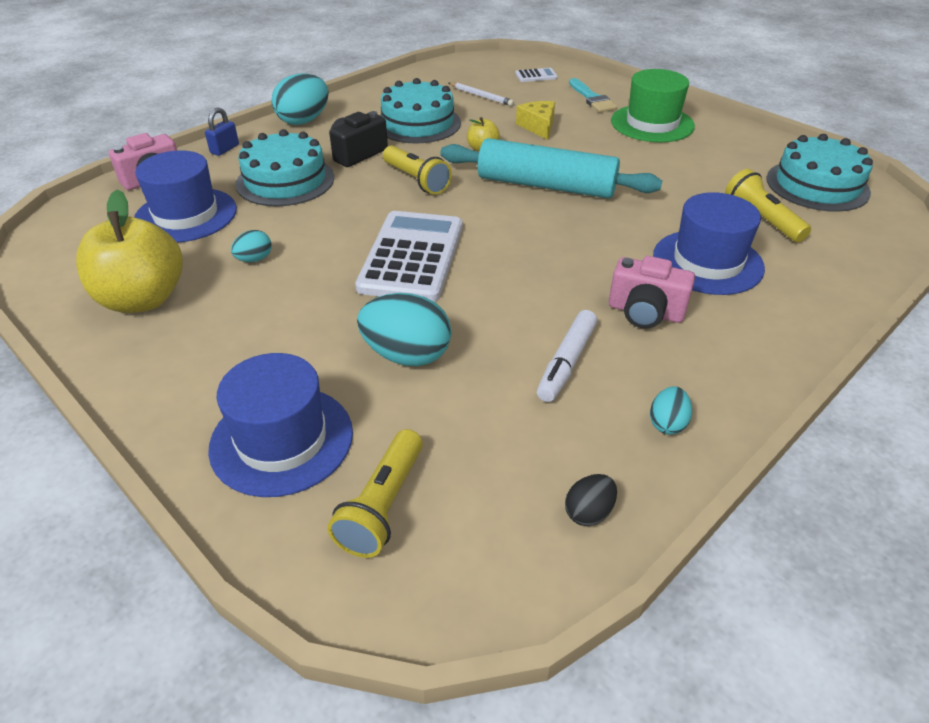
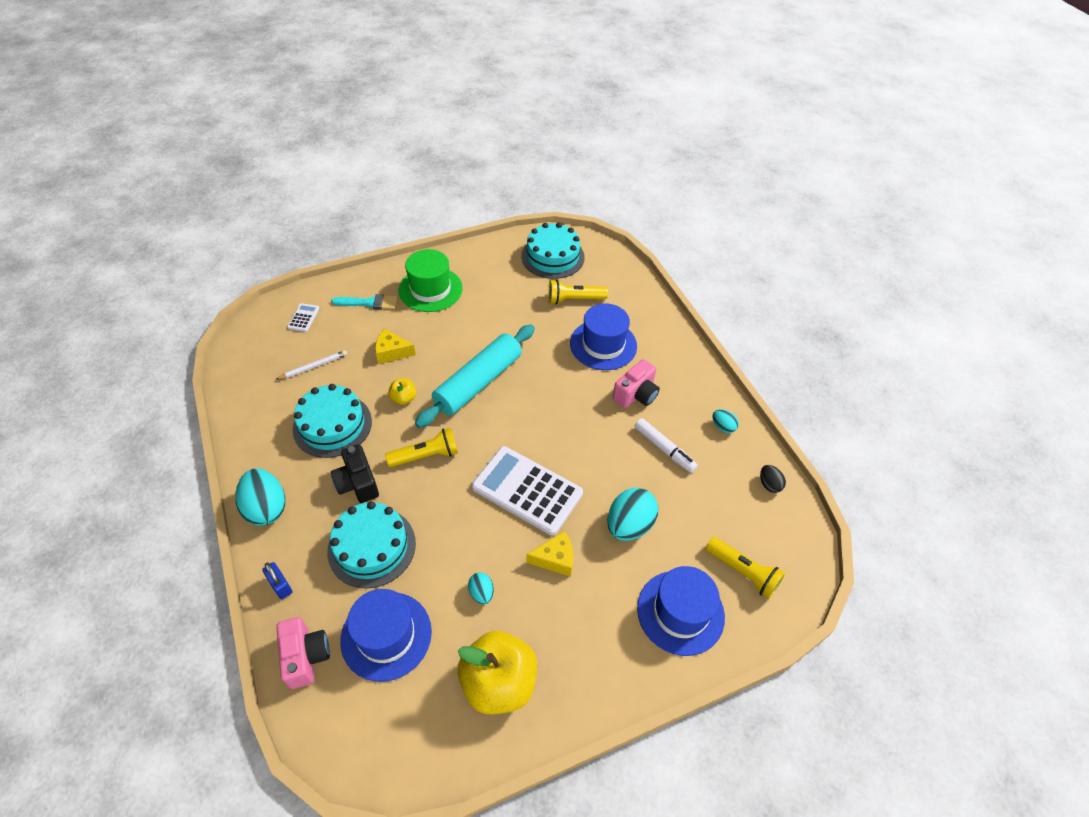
camera: 70 degrees left, 10 degrees up
(322, 302) = (555, 559): none -> yellow cheese

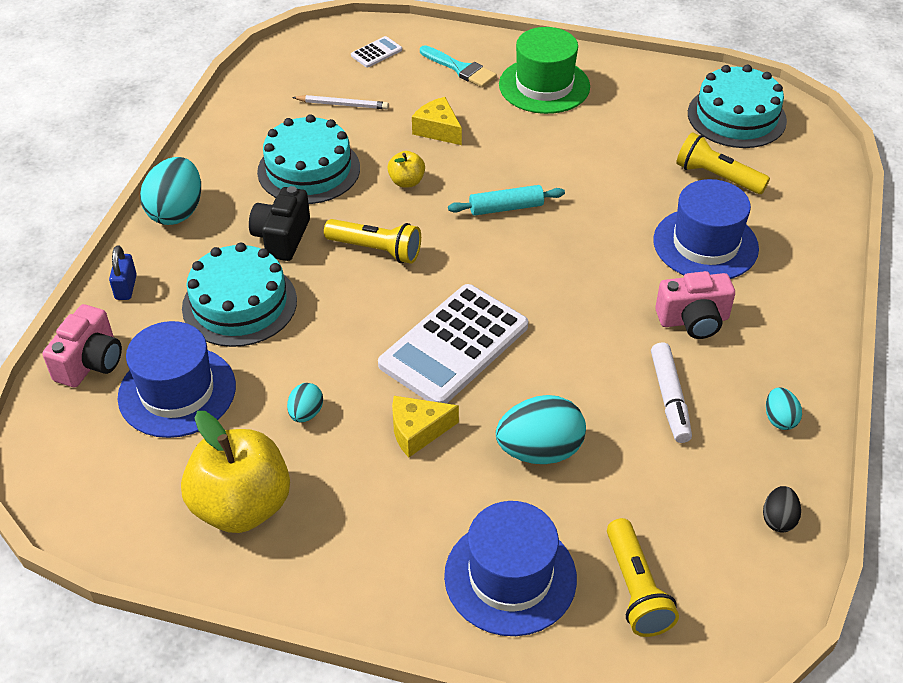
camera: 40 degrees right, 5 degrees down
(478, 382) = (506, 208): turquoise rolling pin -> turquoise rolling pin, size x0.50
(527, 490) = (454, 345): white calculator -> white calculator turned 120 degrees counterclockwise
(555, 559) = (417, 431): yellow cheese -> yellow cheese turned 135 degrees clockwise

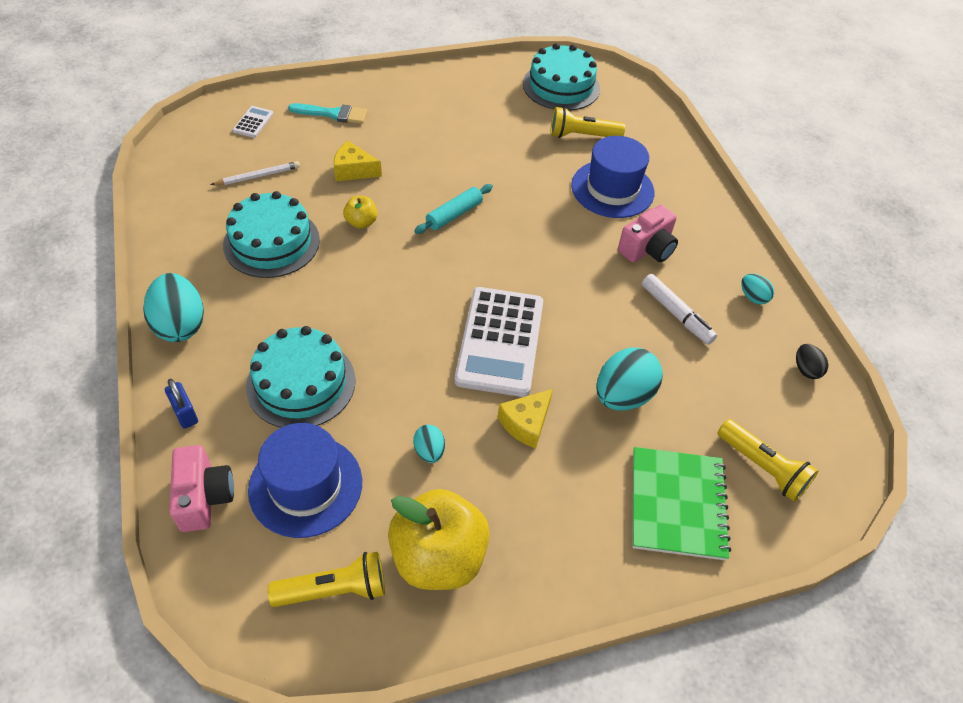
camera: 35 degrees left, 5 degrees up
(282, 237) = (293, 310): black camera -> none
(376, 250) = (380, 289): yellow flashlight -> yellow flashlight (334, 590)
(510, 577) = (677, 504): blue hat -> green notebook
(544, 86) = (408, 107): green hat -> none

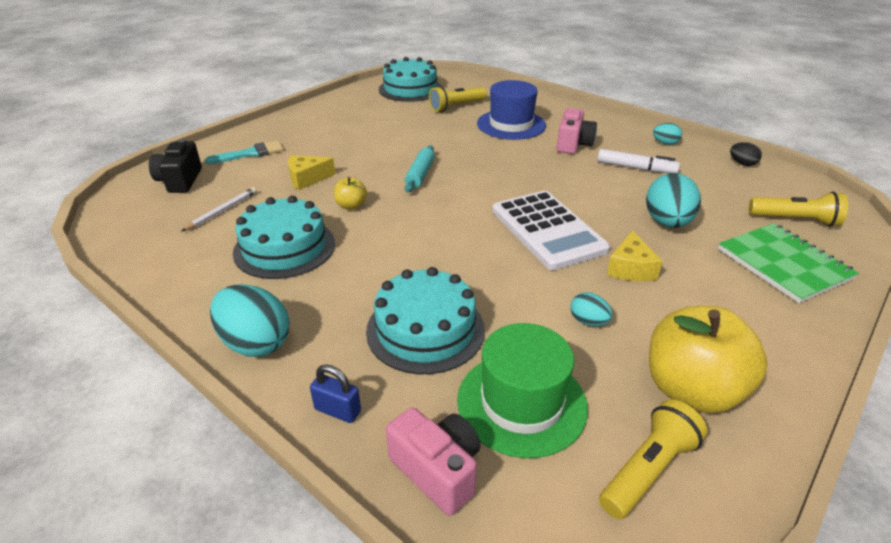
camera: 30 degrees left, 15 degrees down
(253, 122) = (180, 181): white calculator -> black camera
(305, 486) = (521, 403): blue hat -> green hat

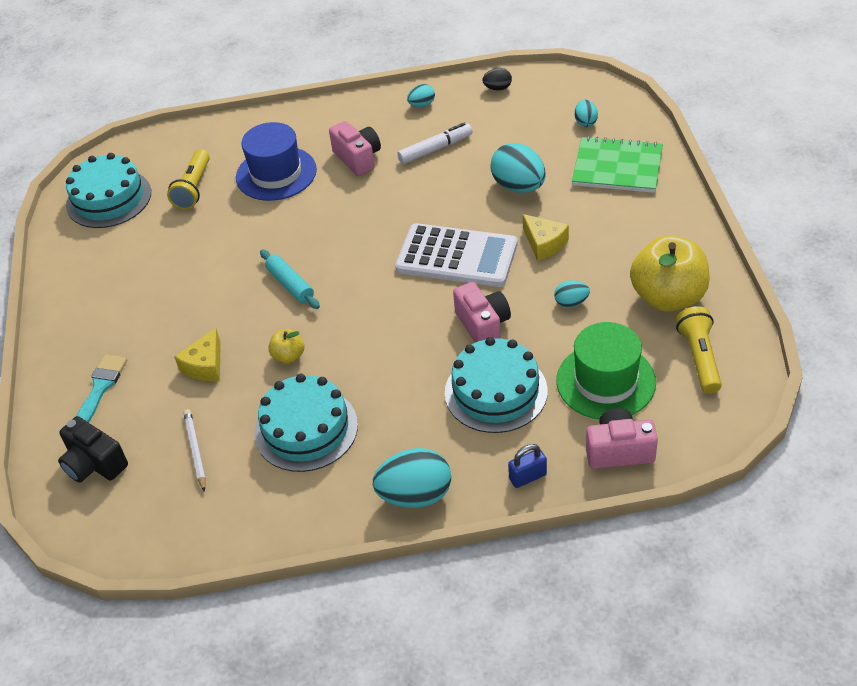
camera: 45 degrees left, 10 degrees up
(493, 282) = (483, 325): none -> pink camera
(795, 220) = (585, 122): yellow flashlight -> turquoise egg

